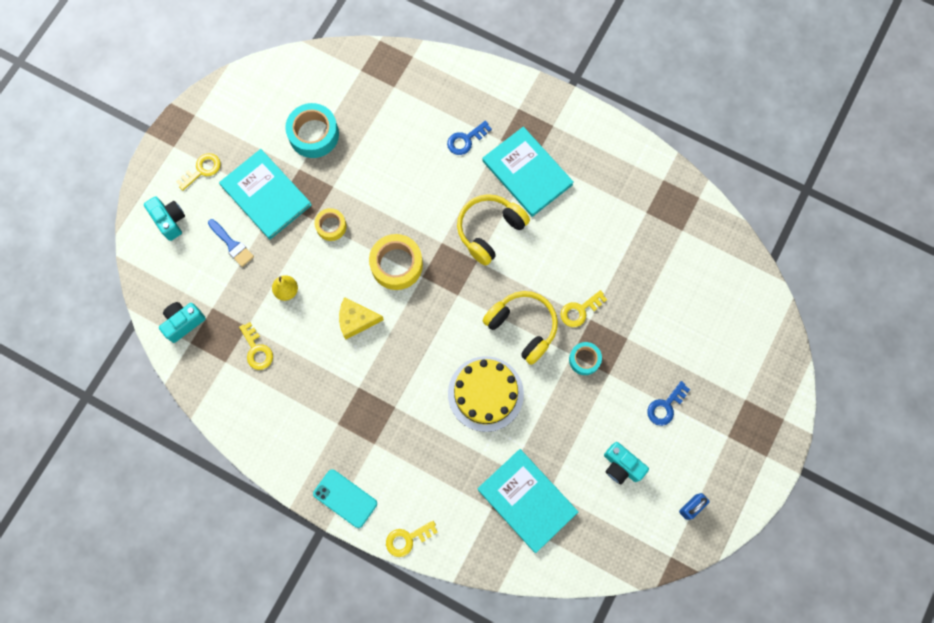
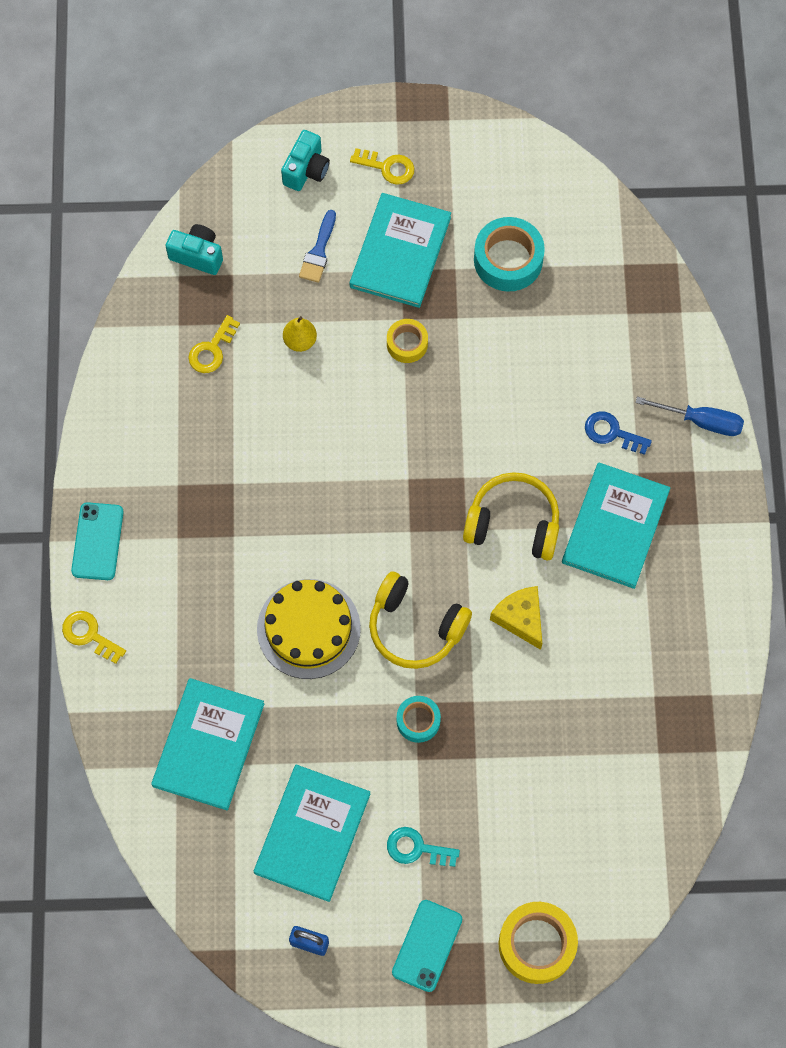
camera: 60 degrees right, 5 degrees down
(356, 320) = (311, 436): yellow cheese -> yellow cheese (520, 618)
(396, 265) = (405, 442): yellow tape -> yellow tape (537, 944)
(490, 86) = (701, 421): none -> blue screwdriver
(522, 327) = (415, 627): yellow headphones -> yellow headphones turned 105 degrees clockwise
(579, 310) = (476, 683): yellow key -> none
(621, 466) = (312, 833): turquoise camera -> turquoise book
(665, 406) = (416, 848): blue key -> turquoise key
(730, 434) = (427, 945): none -> turquoise phone

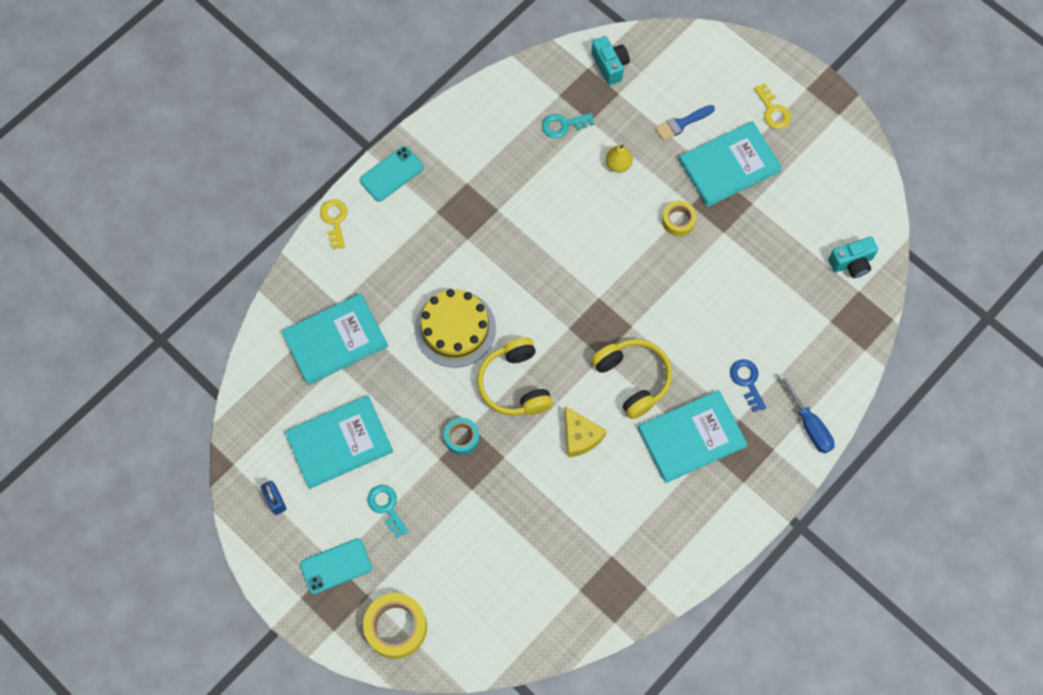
camera: 45 degrees right, 0 degrees up
(212, 350) = (563, 125): yellow key -> turquoise key
(306, 170) = (723, 71): turquoise camera -> turquoise camera (851, 263)
(508, 260) = (789, 226): turquoise tape -> none
(520, 618) = (580, 436): yellow cheese -> yellow cheese turned 135 degrees clockwise

